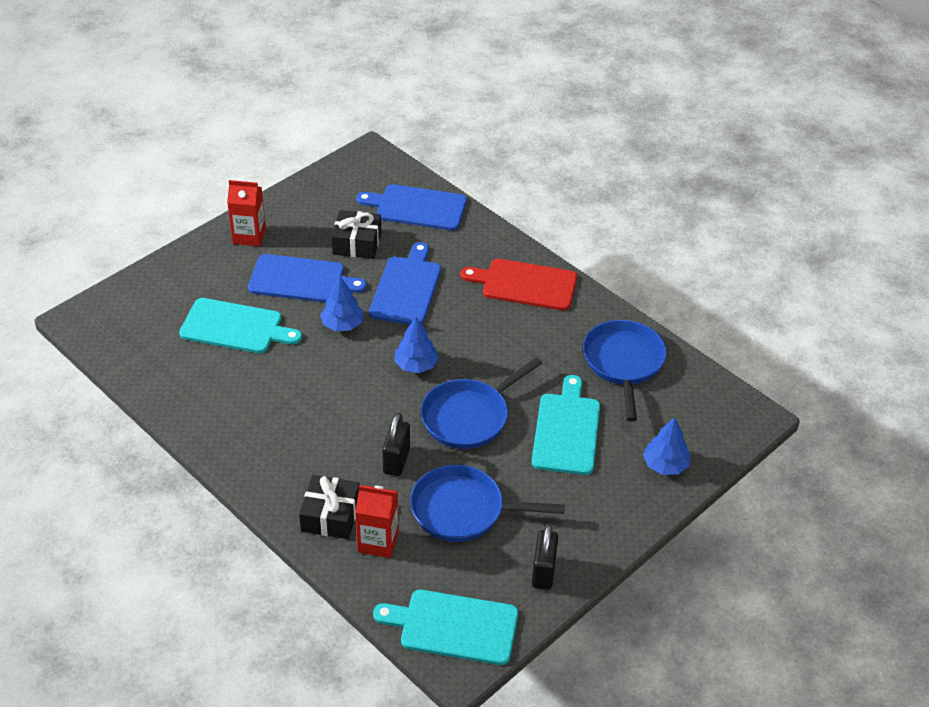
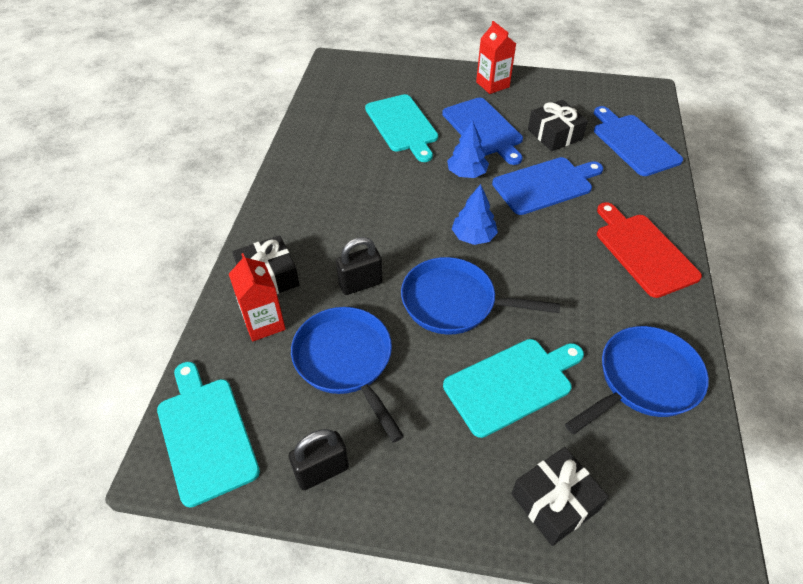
camera: 55 degrees right, 5 degrees up
(665, 465) = (555, 502): blue tree -> black gift

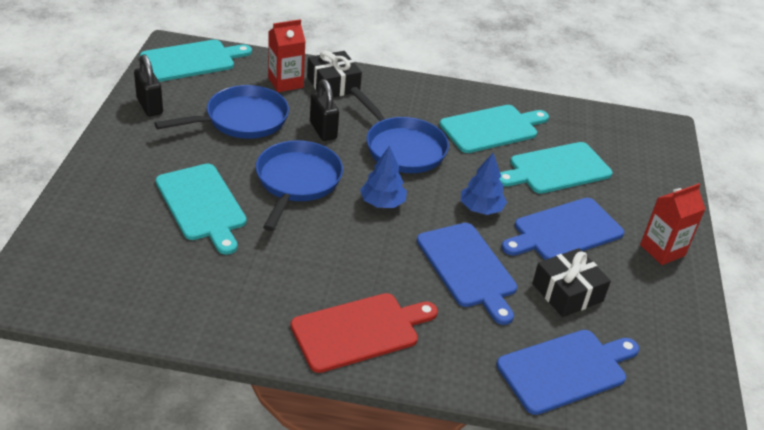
camera: 85 degrees right, 10 degrees down
(345, 159) = (492, 128): none -> turquoise cutting board
(555, 502) = (89, 213): black gift -> none
(643, 380) = (188, 290): blue pan -> blue pan (402, 148)

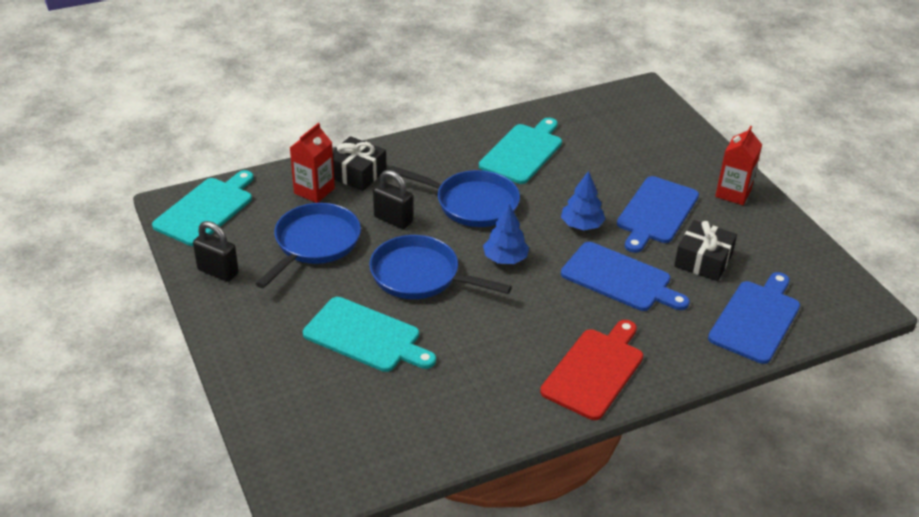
camera: 30 degrees left, 0 degrees up
(297, 182) = (420, 276): blue pan -> blue pan turned 45 degrees counterclockwise
(556, 169) = (602, 164): turquoise cutting board -> none

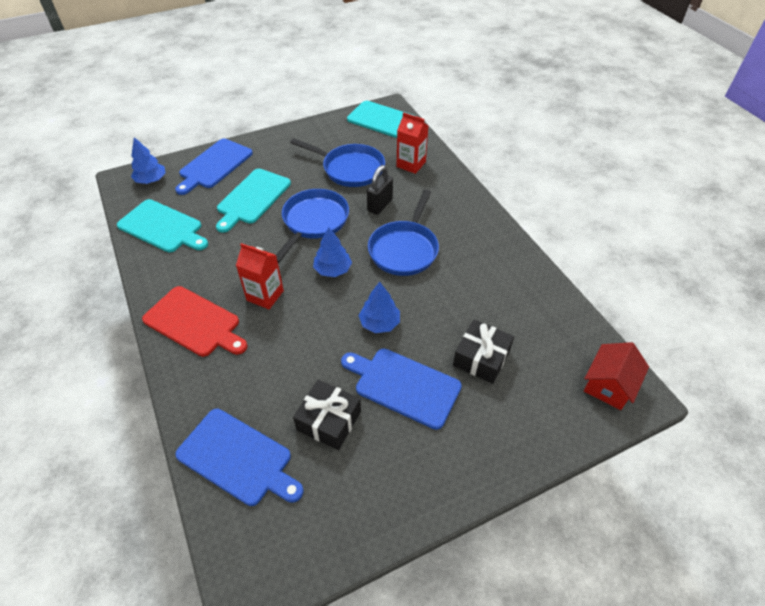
camera: 90 degrees right, 10 degrees up
(218, 272) = (321, 132): black padlock -> none
(306, 460) = (151, 180): none -> blue tree
(357, 173) = (436, 183): black gift -> black gift (481, 358)
(523, 152) = (487, 283): turquoise cutting board -> turquoise cutting board (162, 227)
(620, 279) = (304, 347): blue cutting board -> blue cutting board (214, 165)
(636, 102) = (609, 385): none -> red house
(733, 193) = (446, 468): red carton -> red carton (265, 295)

